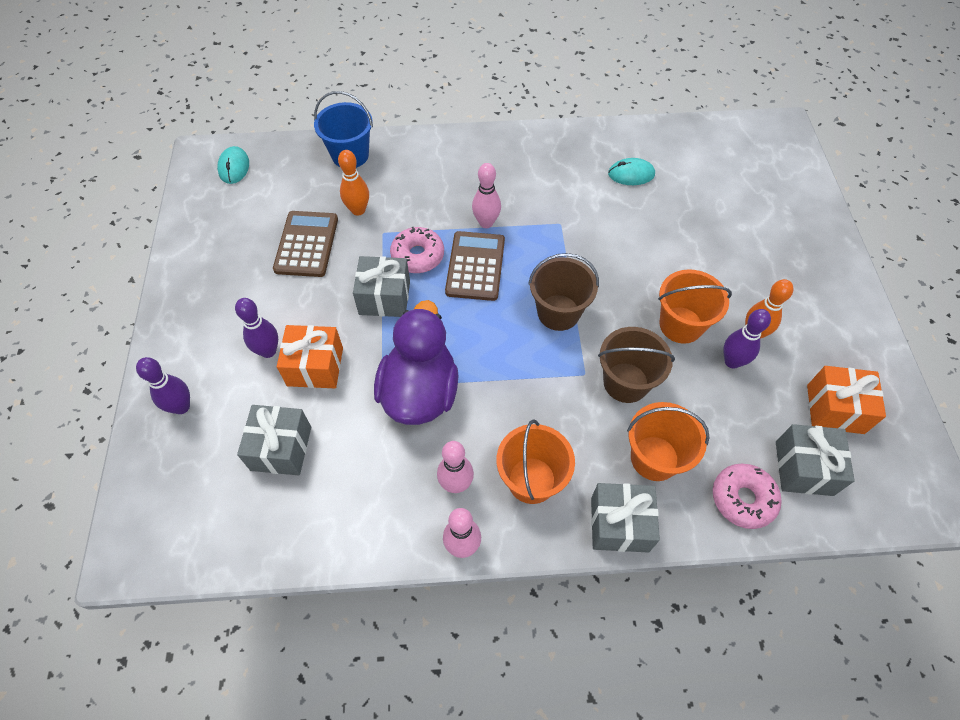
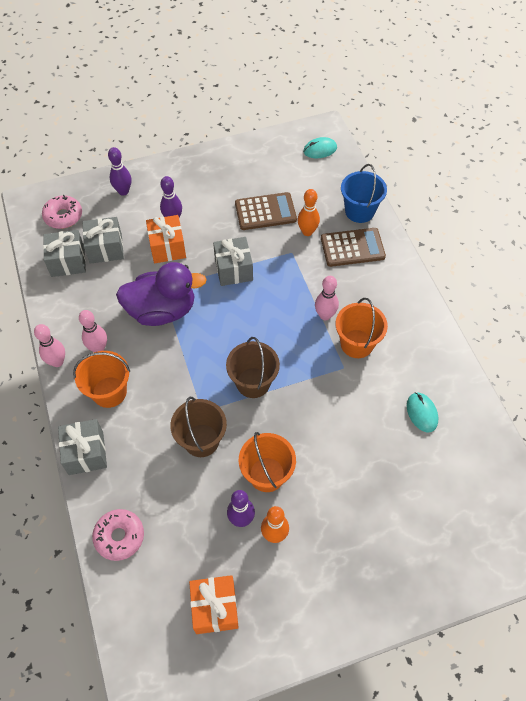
camera: 75 degrees right, 0 degrees up
(417, 256) = (277, 279): pink donut -> pink donut (63, 216)
(475, 266) = (279, 318): brown calculator -> brown calculator (352, 247)
(654, 458) = (141, 469): orange bucket -> orange bucket (357, 344)
(804, 468) = (154, 583): grey gift -> grey gift (68, 262)

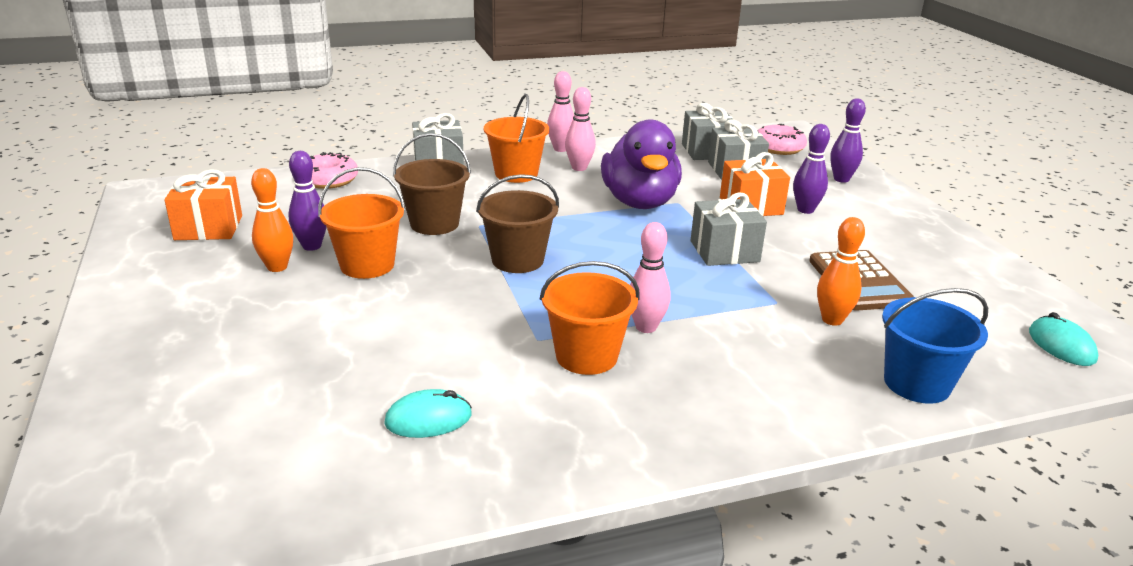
camera: 90 degrees right, 30 degrees down
(352, 247) = (813, 367): brown calculator -> none

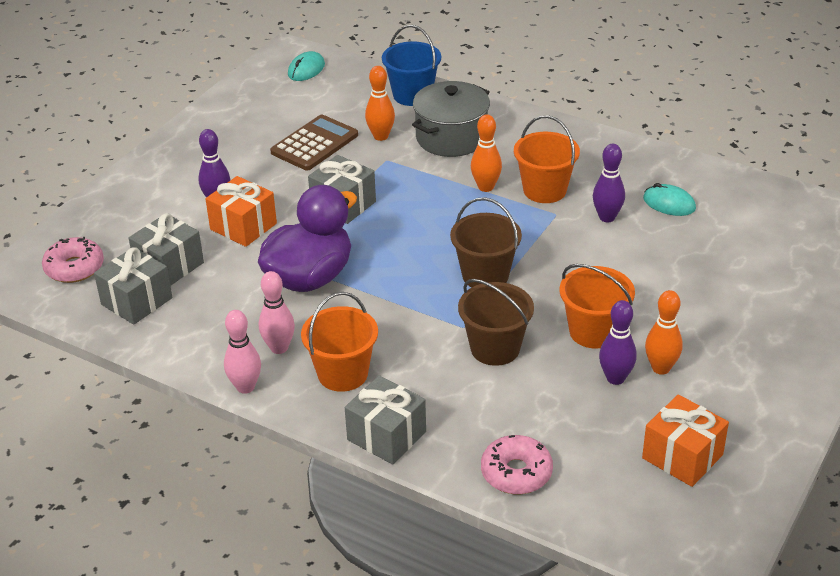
camera: 130 degrees left, 10 degrees up
(646, 327) = (486, 187): pink bowling pin -> orange bowling pin
(776, 358) = (451, 137): none -> grey pot
(841, 179) = (122, 209): purple bowling pin -> purple bowling pin (607, 217)

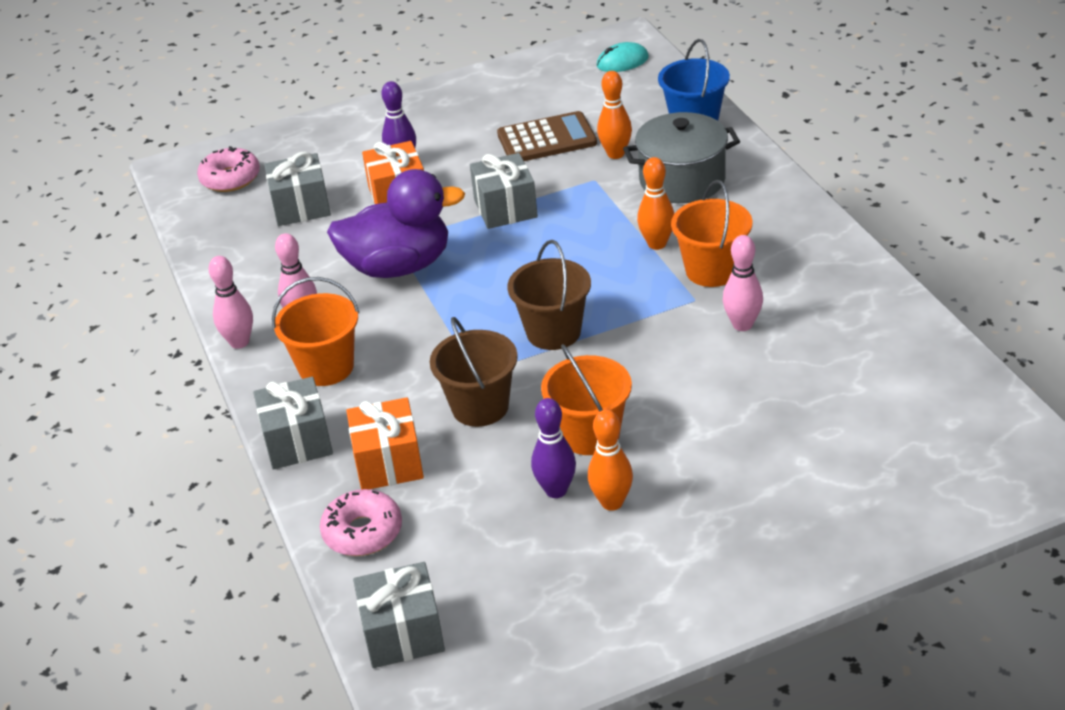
camera: 40 degrees right, 0 degrees up
(137, 301) = (243, 228): grey gift -> grey gift (403, 634)
(607, 217) = (742, 325): purple bowling pin -> pink bowling pin
(669, 203) = (827, 337): turquoise mouse -> none
(682, 456) = (527, 599): orange gift -> orange gift (388, 462)

